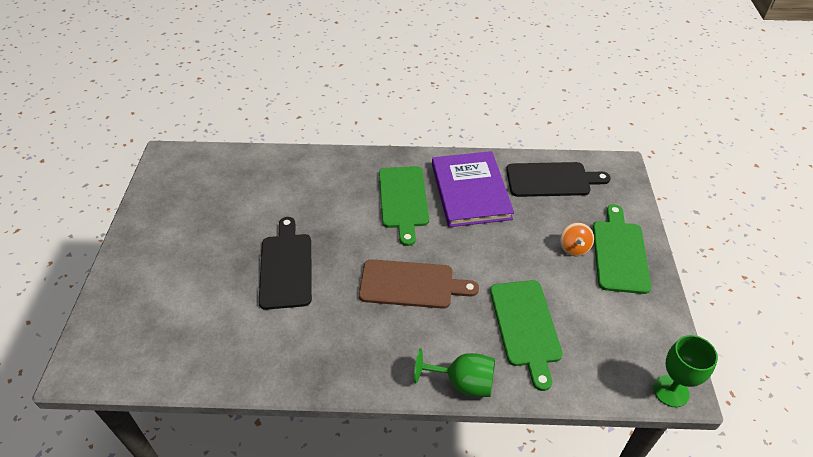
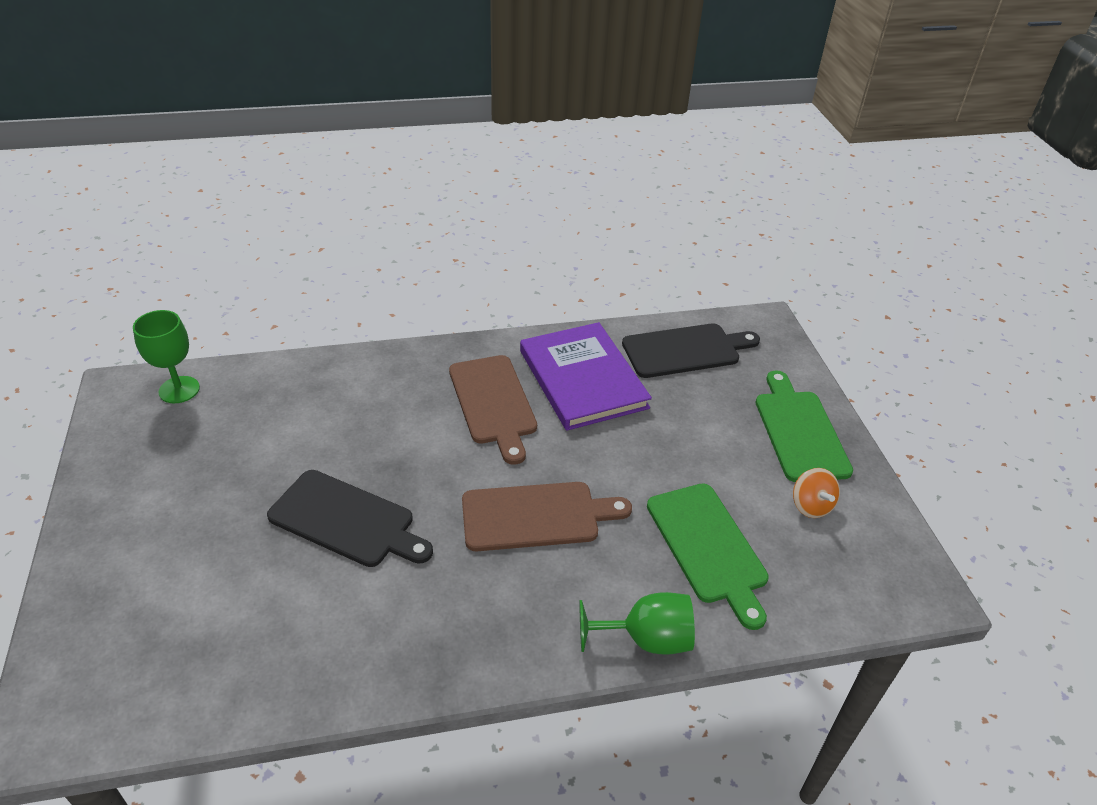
camera: 15 degrees left, 5 degrees down
(286, 267) = (346, 520): black cutting board -> black cutting board turned 135 degrees clockwise
(403, 200) = (493, 403): green cutting board -> brown cutting board
(574, 248) = (740, 434): orange spinning top -> orange spinning top (811, 506)
(671, 391) = (918, 598): green goblet -> green goblet (179, 390)

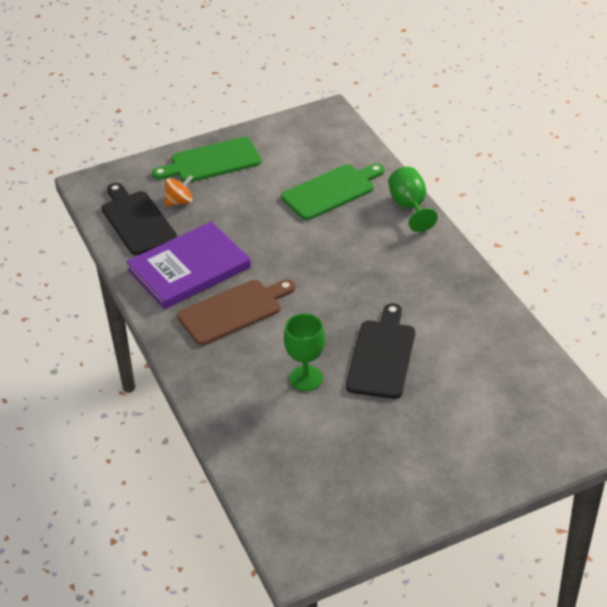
camera: 100 degrees left, 0 degrees up
(179, 390) = (285, 513): green goblet -> green goblet (306, 378)
(536, 516) = (338, 266): brown cutting board -> none
(811, 506) = (279, 154): orange spinning top -> orange spinning top (179, 201)

